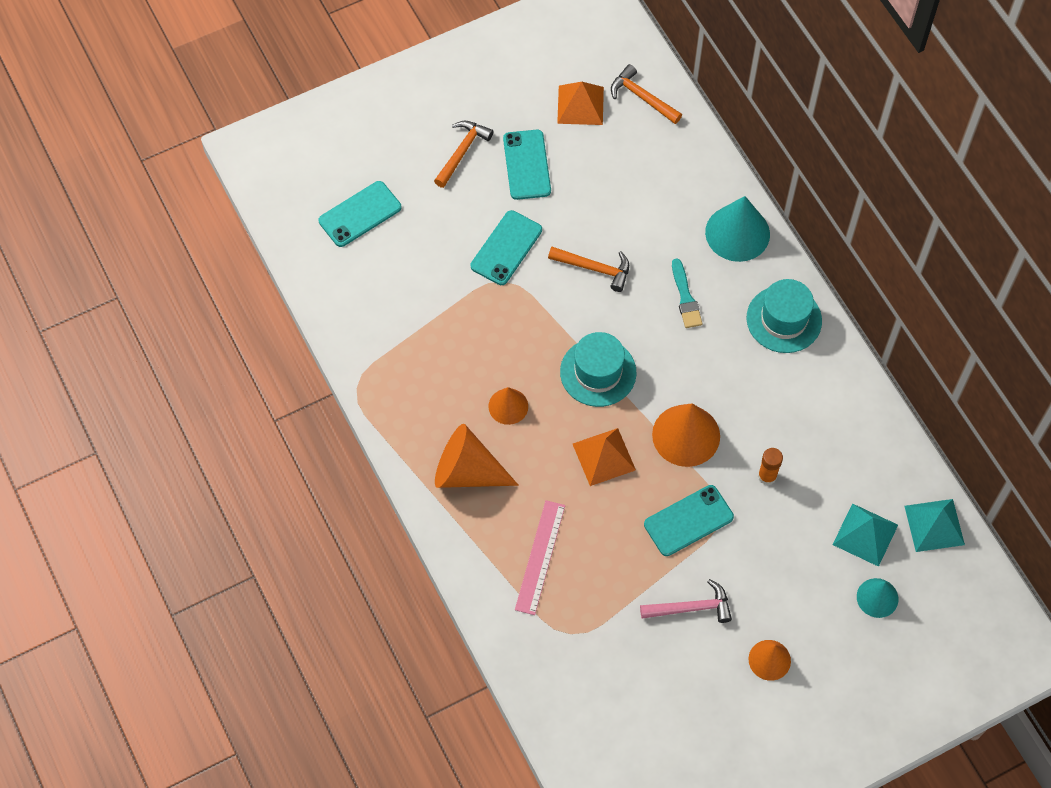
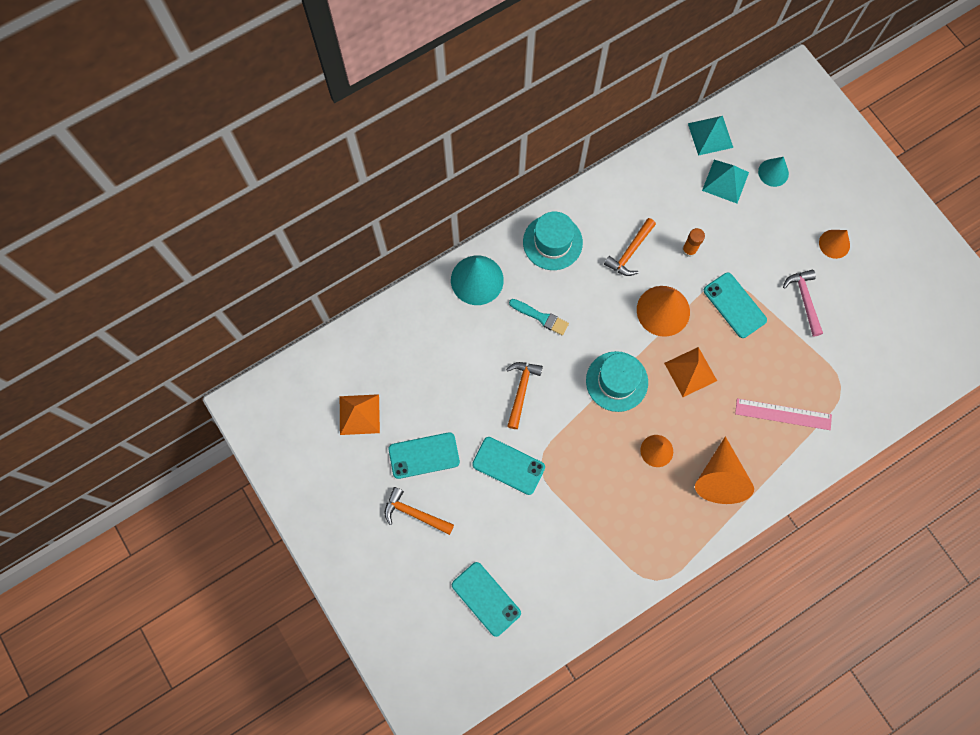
camera: 95 degrees left, 10 degrees up
(642, 97) = (349, 362): orange hammer -> orange hammer (630, 252)
(685, 297) = (541, 317): turquoise brush -> turquoise brush turned 45 degrees clockwise

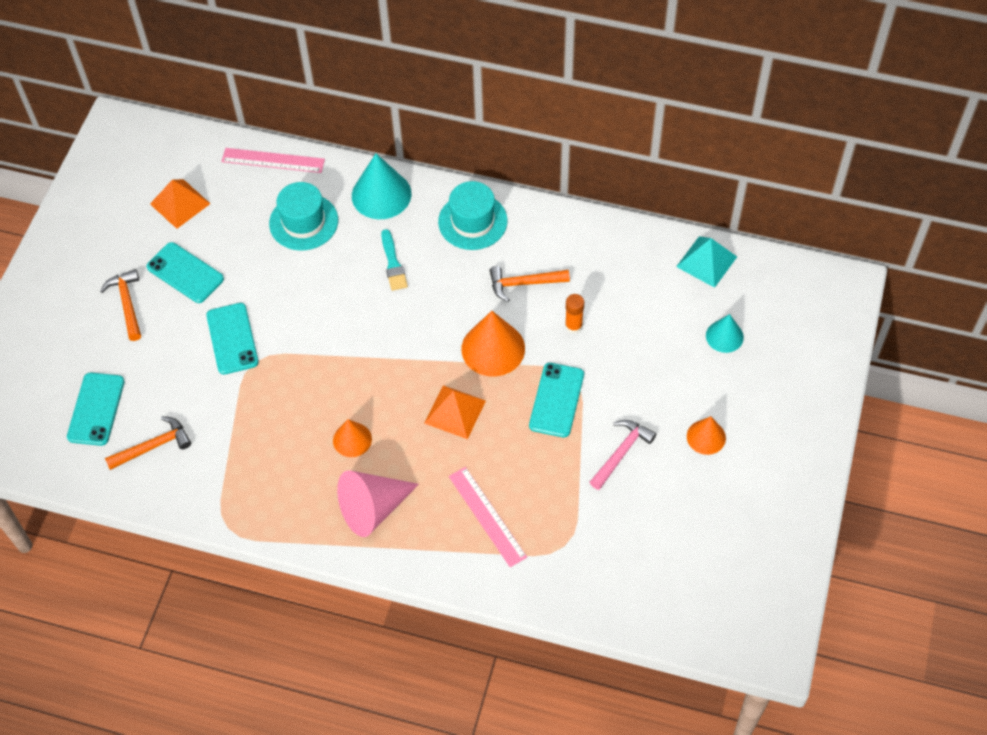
camera: 50 degrees right, 15 degrees down
(380, 325) = (273, 160): none -> pink ruler
(521, 391) = (310, 298): orange hammer -> orange hammer (153, 446)
(617, 381) = (389, 362): turquoise hat -> turquoise hat (303, 222)
(720, 478) = (373, 509): orange cone -> pink cone
(725, 181) = (673, 305): turquoise pyramid -> none

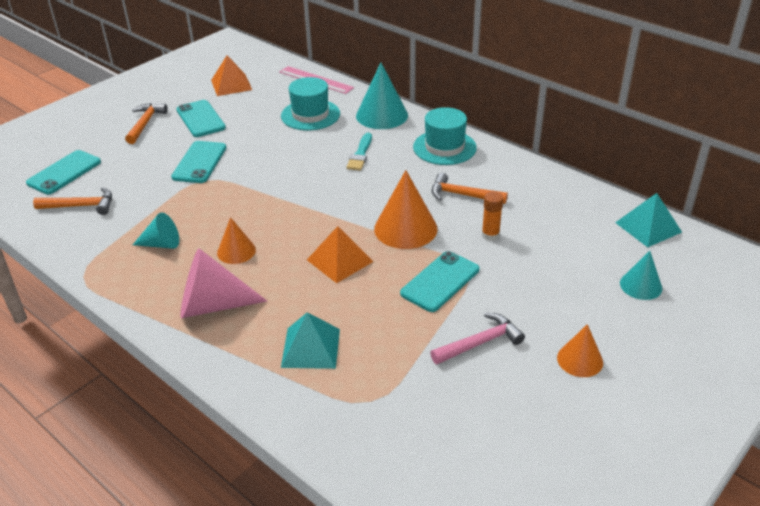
camera: 25 degrees right, 20 degrees down
(274, 460) = (161, 244): none -> turquoise cone
(487, 516) = (310, 348): pink ruler -> turquoise pyramid

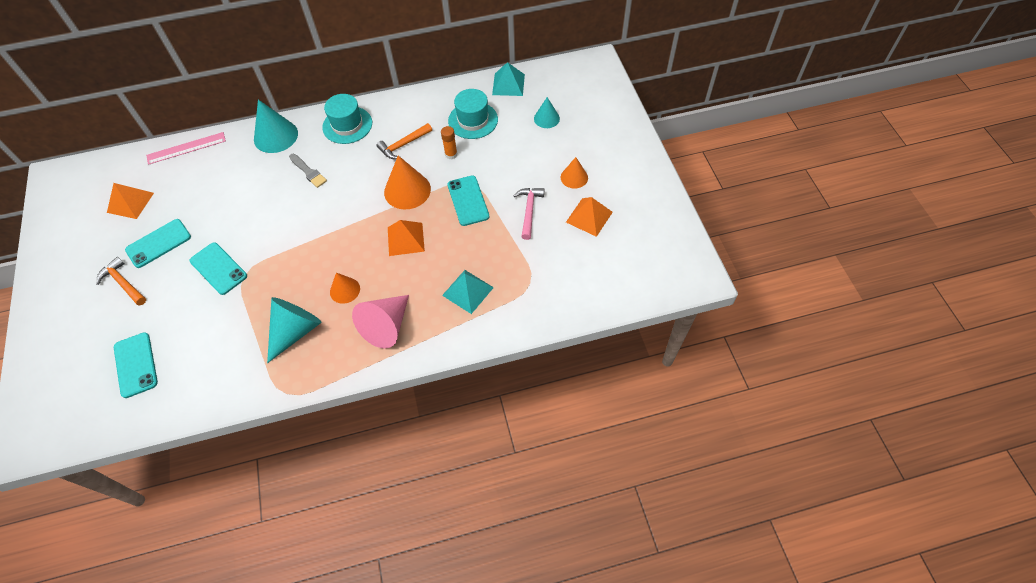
camera: 55 degrees left, 20 degrees up
(81, 206) = (196, 367): orange hammer -> none
(161, 244) = (295, 331): turquoise cone -> turquoise cone, size x1.69
(200, 119) = (158, 243): turquoise phone -> turquoise phone turned 45 degrees counterclockwise
(310, 115) = (230, 175): turquoise hat -> turquoise hat (473, 120)
(360, 154) = (308, 171): turquoise brush -> grey brush
(532, 409) = (589, 217): none -> orange pyramid

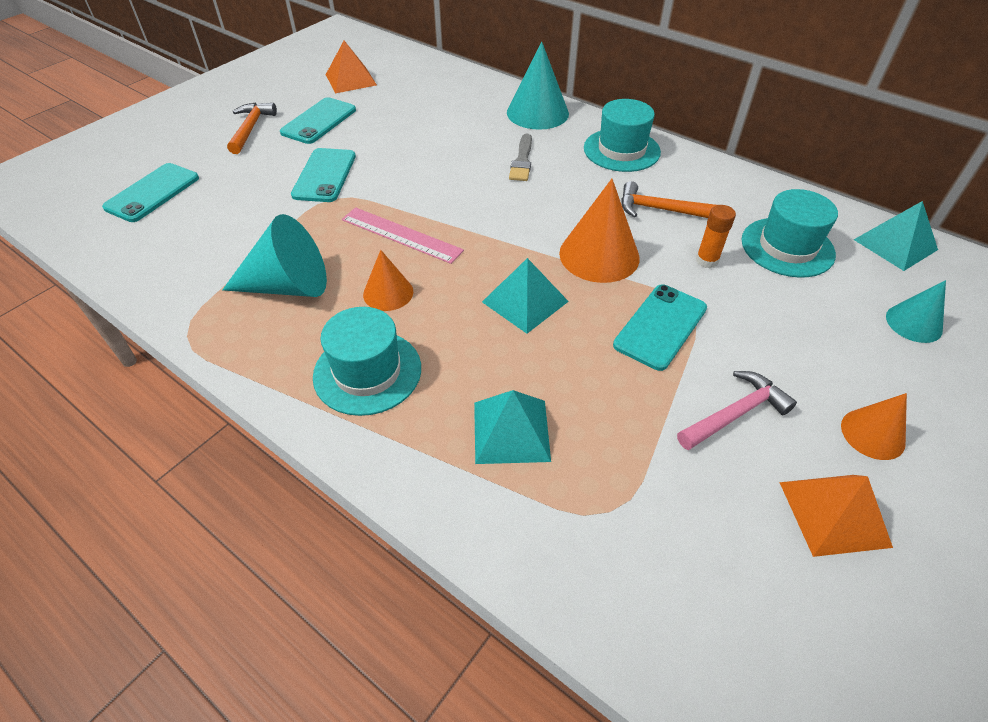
camera: 50 degrees right, 10 degrees down
(158, 243) = (319, 121): turquoise phone -> turquoise phone turned 75 degrees counterclockwise
(186, 148) = (451, 72): pink ruler -> pink ruler (401, 235)
(386, 326) = (367, 372): pink cone -> turquoise hat
(405, 239) = (525, 301): orange pyramid -> turquoise pyramid

